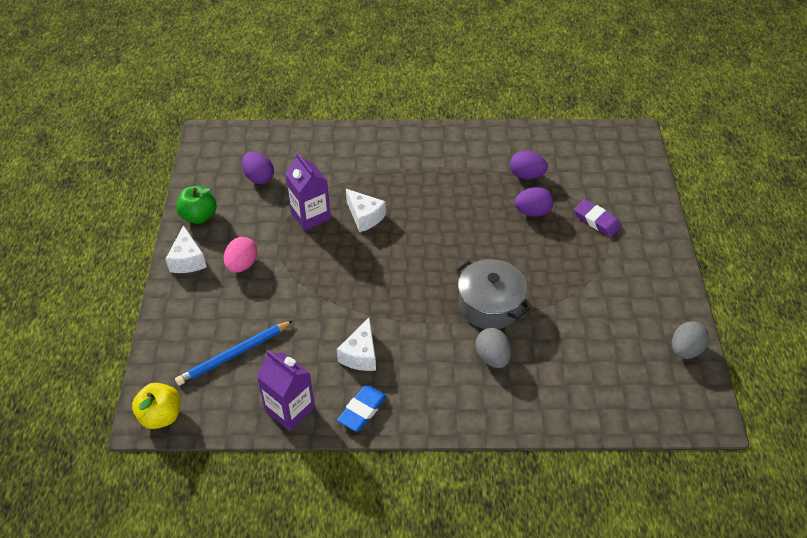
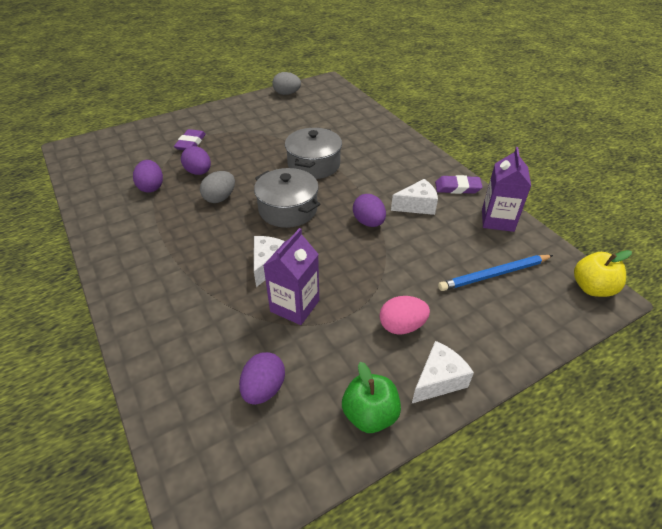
camera: 120 degrees left, 5 degrees down
(234, 355) = (494, 275): blue pencil -> blue pencil turned 135 degrees clockwise
(362, 410) = (457, 188): blue eraser -> purple eraser
(365, 303) = (368, 222): none -> purple egg
(427, 254) = (288, 209): none -> grey pot
(492, 357) = (358, 151): grey egg -> grey egg (220, 198)

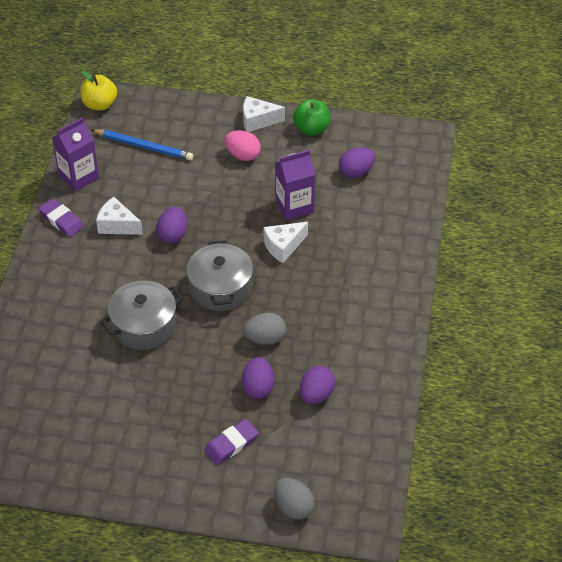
camera: 140 degrees left, 5 degrees up
(287, 94) = (39, 472): grey egg -> grey egg (293, 507)

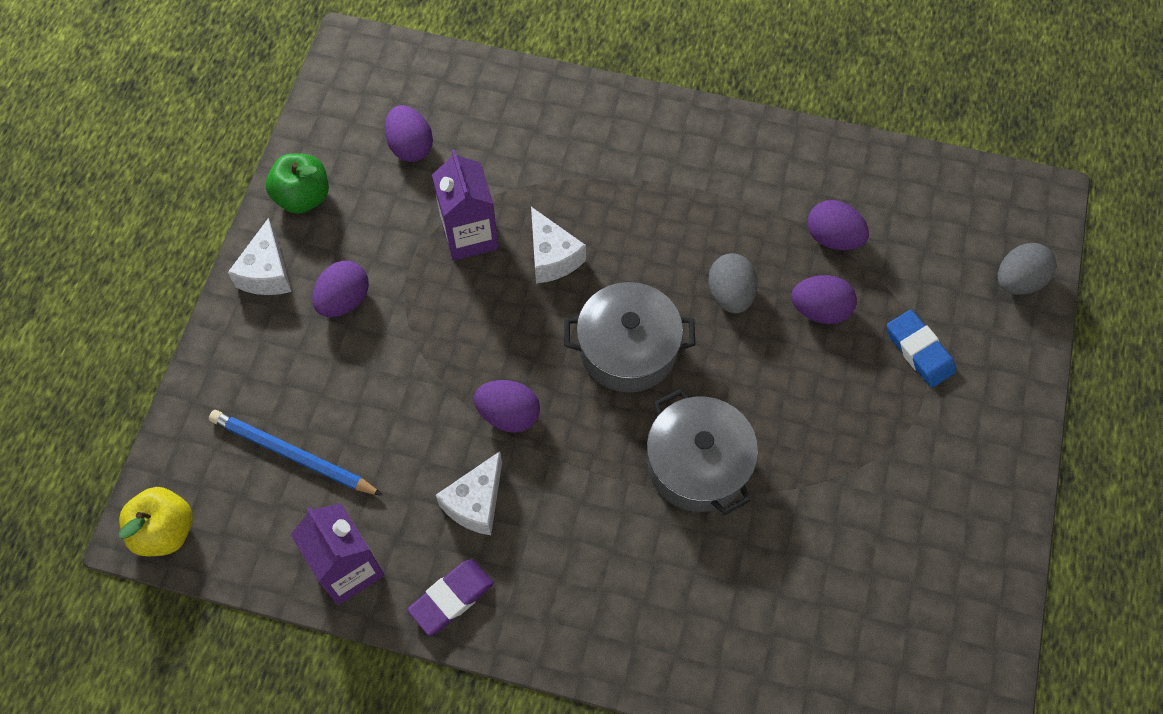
camera: 85 degrees left, 15 degrees up
(144, 146) = (292, 455): blue pencil -> blue pencil turned 90 degrees counterclockwise
(231, 444) = (919, 351): purple eraser -> blue eraser
(243, 155) = (344, 300): pink egg -> purple egg

